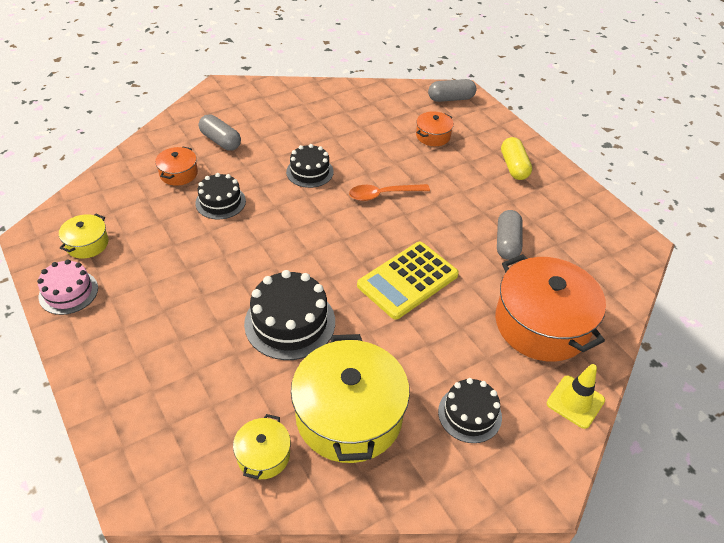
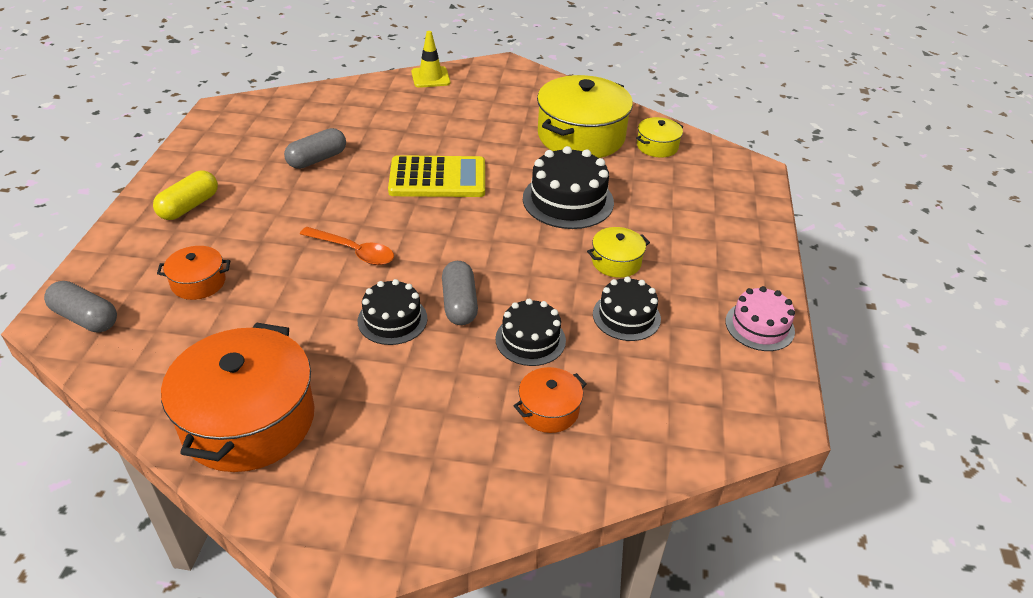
camera: 140 degrees left, 5 degrees down
(87, 244) = (718, 371): yellow pot -> yellow pot (616, 262)
(220, 141) = (449, 433): grey capsule -> grey capsule (459, 304)
(469, 414) = (502, 102): black cake -> black cake (626, 316)
(542, 324) = (384, 111): orange pot -> orange pot (248, 420)

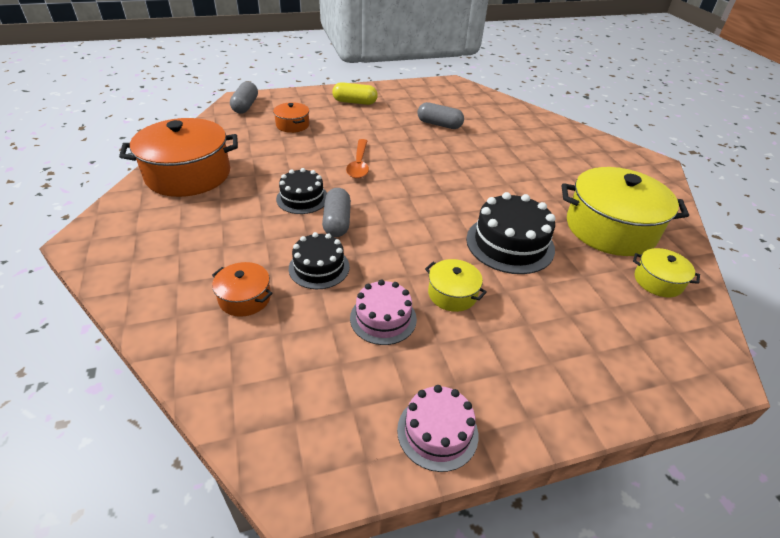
camera: 65 degrees right, 0 degrees up
(430, 77) = (587, 137): yellow traffic cone -> none
(437, 178) = (469, 173): yellow calculator -> none
(459, 304) = (337, 222): grey capsule -> grey capsule turned 60 degrees counterclockwise
(626, 316) = (383, 318): black cake -> pink cake

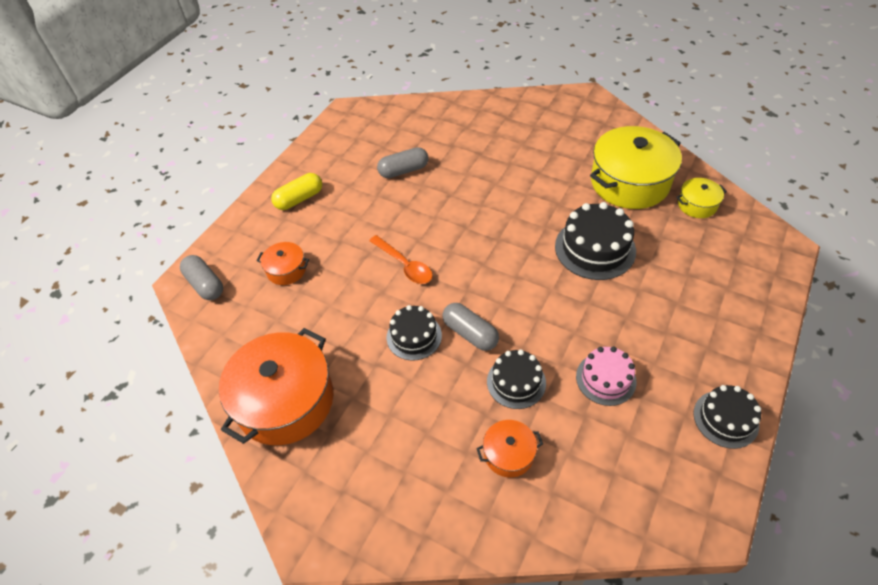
camera: 40 degrees left, 10 degrees up
(437, 432) = (725, 419): pink cake -> black cake
(452, 294) = (616, 321): yellow pot -> none

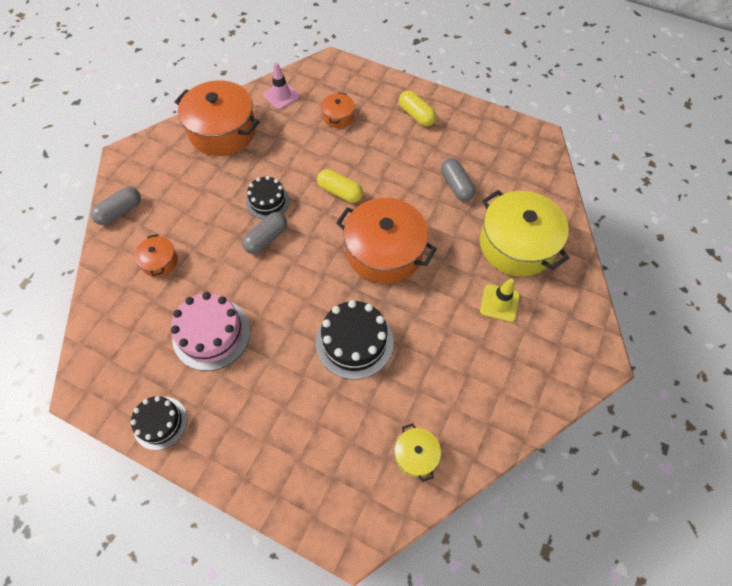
camera: 85 degrees right, 10 degrees up
(205, 284) = (326, 73): grey capsule -> grey capsule (120, 212)
(233, 333) = (281, 95): none -> pink traffic cone
(405, 265) = (340, 192): orange spoon -> yellow capsule
(486, 226) = (384, 252): none -> orange pot
(516, 382) = (217, 269): black cake -> none
(539, 148) = (499, 303): none -> yellow traffic cone
(605, 379) = (211, 334): pink cake -> pink cake, size x1.57
(629, 182) = (449, 388): yellow pot -> yellow pot (516, 245)

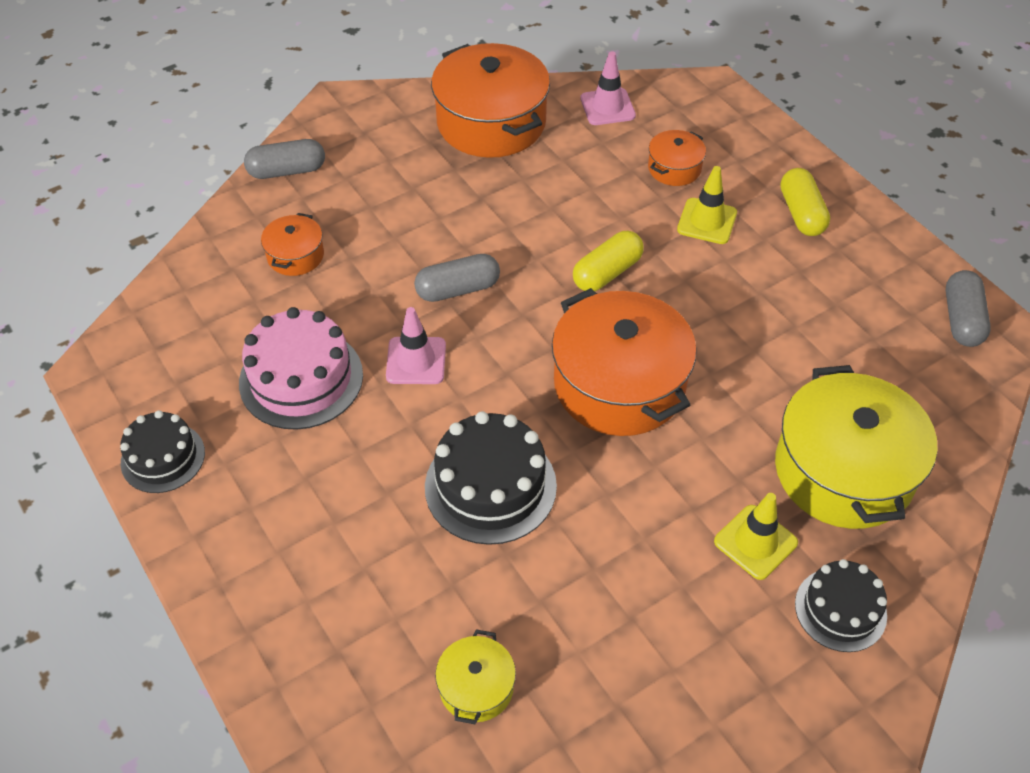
camera: 30 degrees right, 10 degrees down
(267, 201) = (492, 241): black cake -> black cake (840, 609)
(270, 291) = (416, 361): none -> pink traffic cone
(340, 192) = (607, 272): yellow capsule -> yellow capsule turned 75 degrees clockwise
(373, 140) = (707, 221): none -> yellow traffic cone
(456, 186) = (799, 341): grey capsule -> grey capsule (962, 319)

